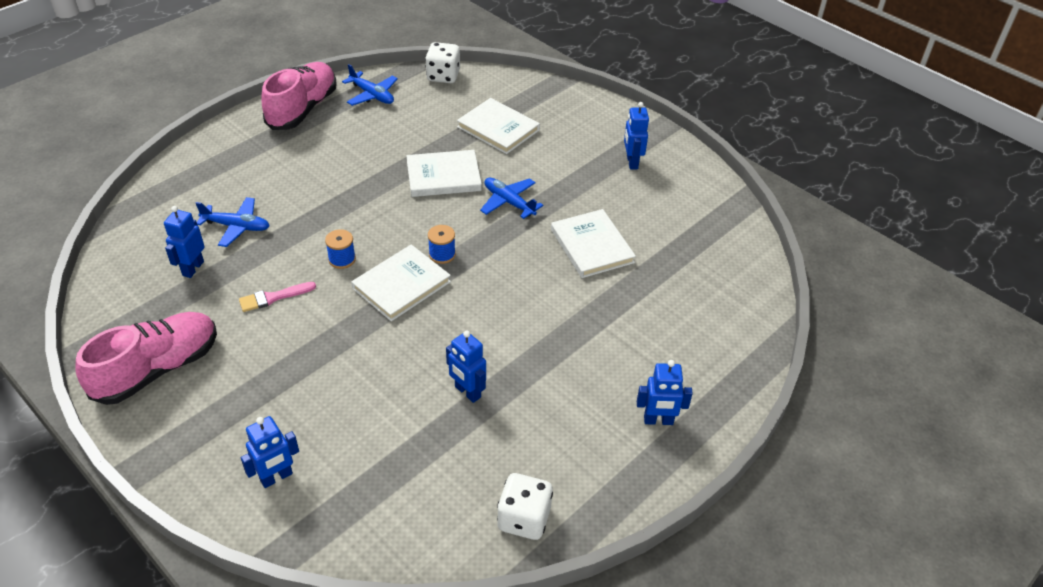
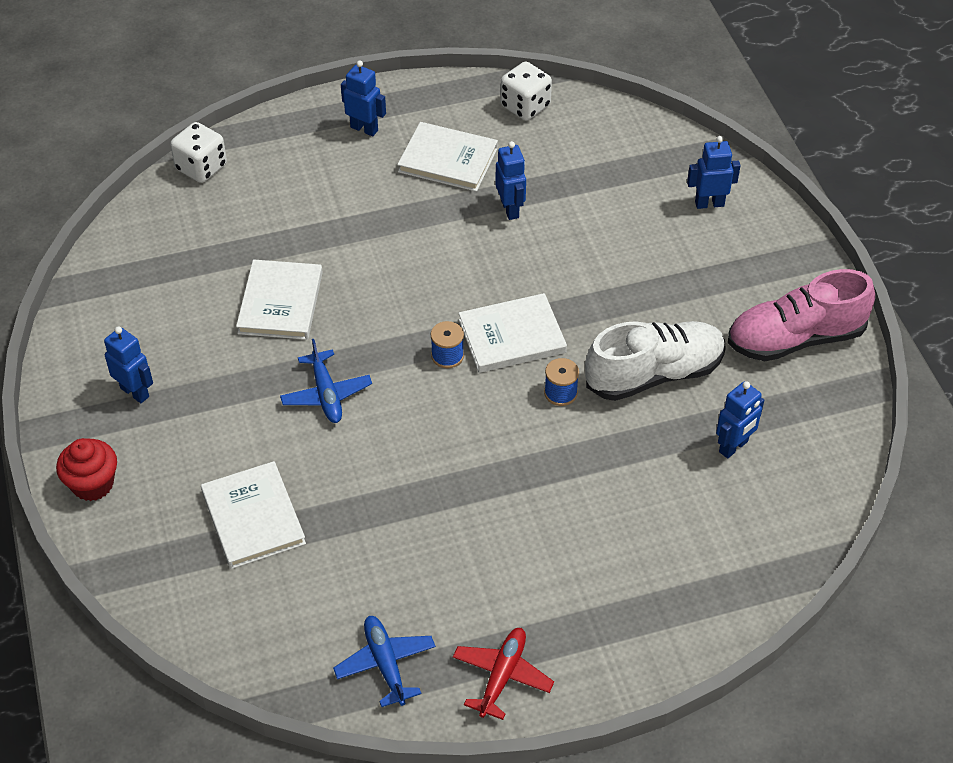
camera: 150 degrees left, 5 degrees up
(236, 226) = (666, 488): blue plane -> none
(273, 297) = (654, 374): pink brush -> white shoe
(303, 109) = (502, 676): pink shoe -> red plane
(443, 76) = (255, 662): white dice -> white dice (201, 167)
(443, 176) = (377, 464): white book -> white book (448, 160)
(605, 114) = (93, 484): none -> red cupcake
(632, 162) = (135, 392): blue robot -> blue robot turned 75 degrees counterclockwise

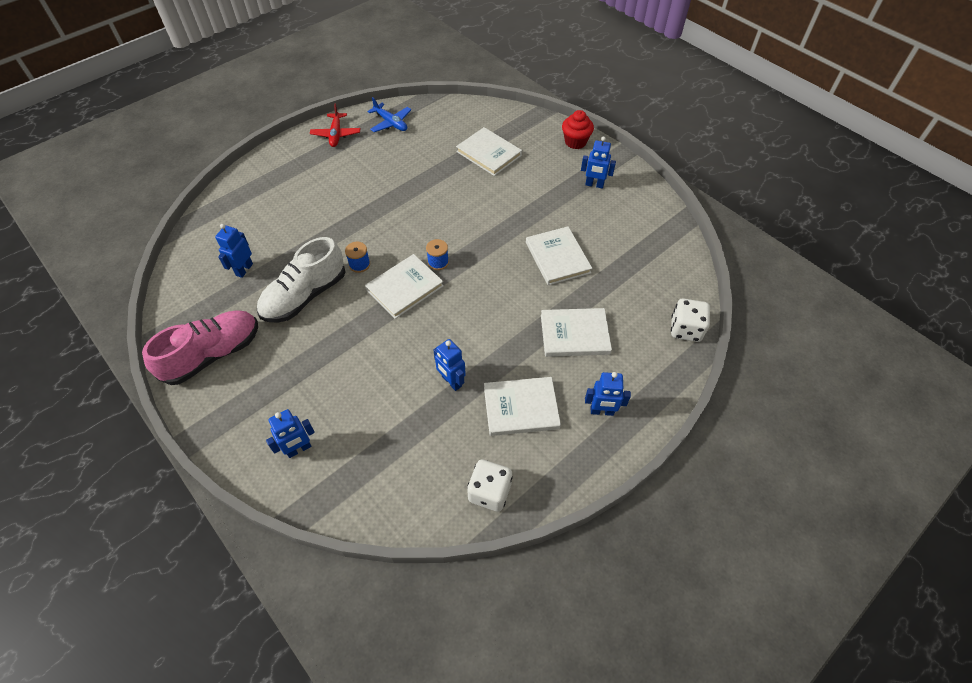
camera: 155 degrees right, 5 degrees up
(326, 394) = (493, 218): blue plane -> none
(333, 207) = (574, 334): none -> white book

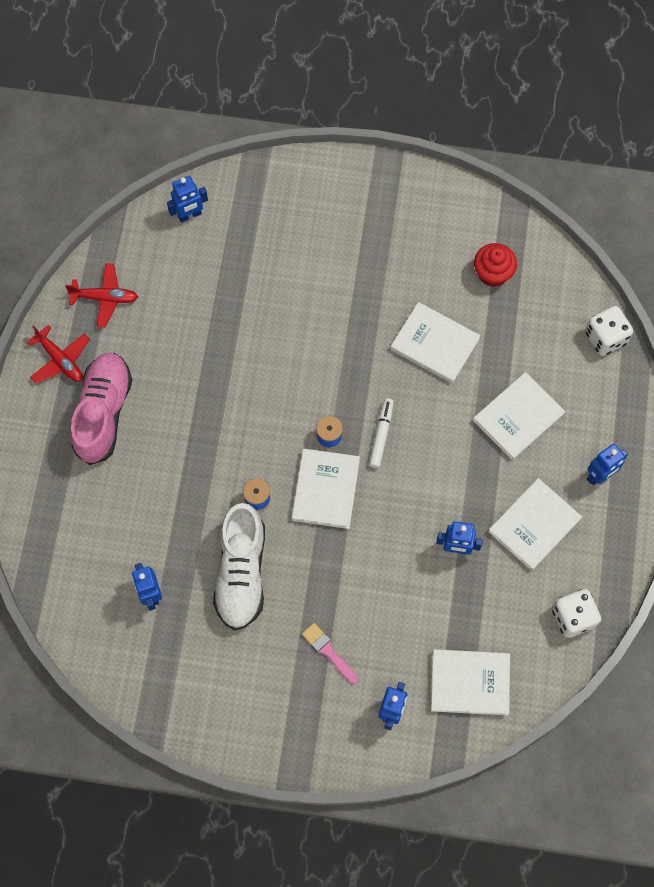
camera: 40 degrees left, 15 degrees up
(213, 354) = (222, 696): pink shoe -> pink shoe (103, 413)
(302, 379) = (328, 651): none -> pink brush
(391, 123) = (105, 298): blue plane -> red plane
(471, 282) = (381, 435): none -> white marker
(489, 153) = (253, 262): white book -> white book (470, 683)
(575, 142) = (328, 178): red cupcake -> red cupcake (492, 273)
(594, 185) = (395, 225): blue robot -> blue robot (190, 215)

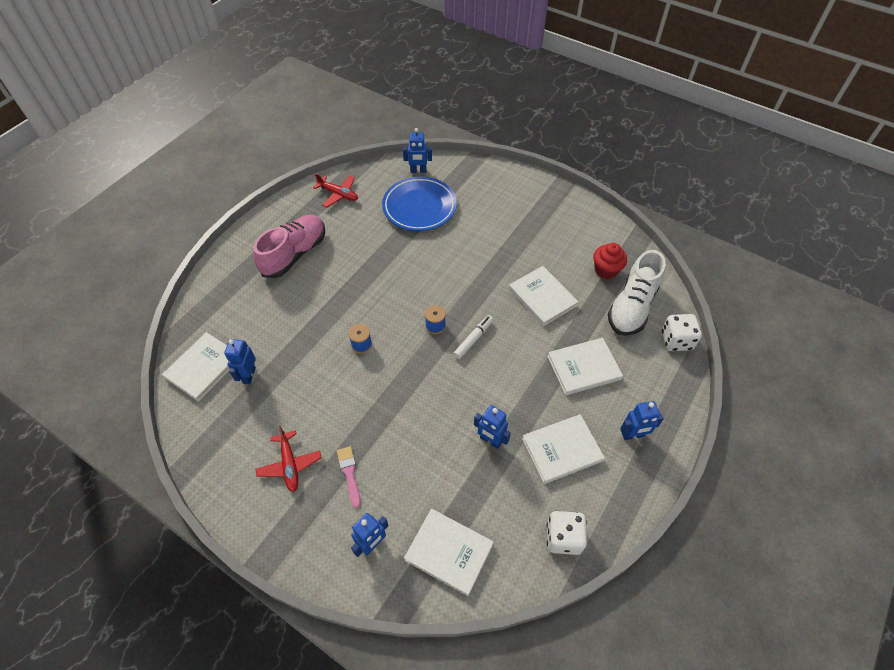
camera: 25 degrees right, 15 degrees down
(60, 360) = (289, 216): red plane -> red plane (290, 464)
(222, 274) = (419, 207): none -> blue plate
(241, 573) = (320, 388): white shoe -> white shoe (632, 306)
(325, 489) = (413, 358): white book -> white book (203, 367)

